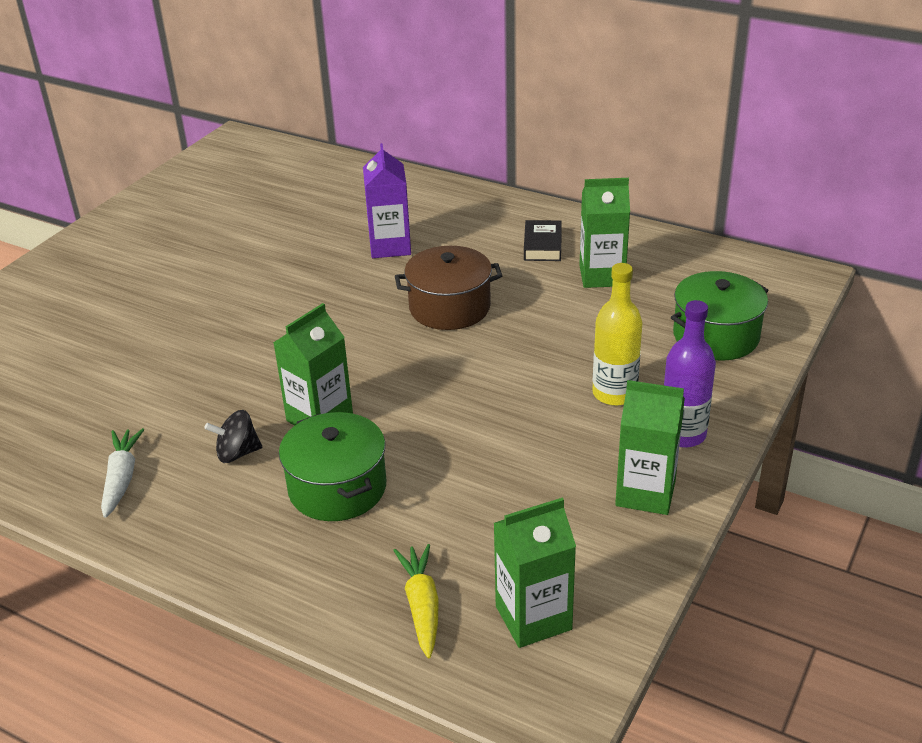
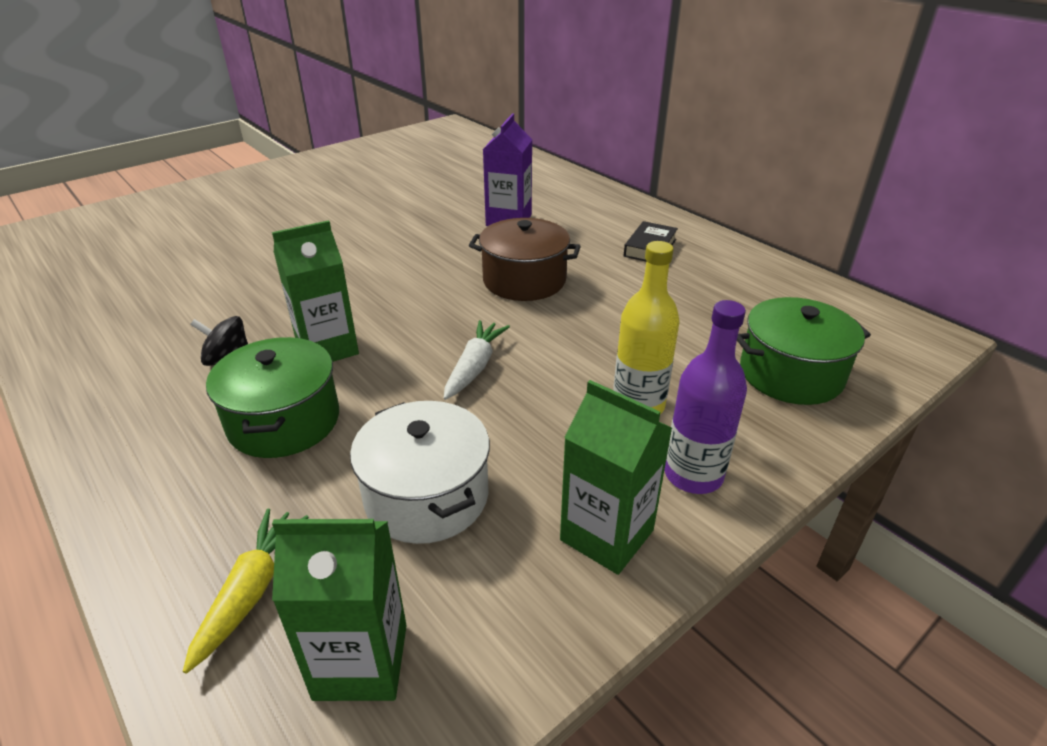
camera: 20 degrees right, 0 degrees up
(122, 478) = (116, 354): white carrot -> white carrot (475, 367)
(499, 507) = (427, 496): none -> white pot
(602, 276) = (694, 286): green carton -> none

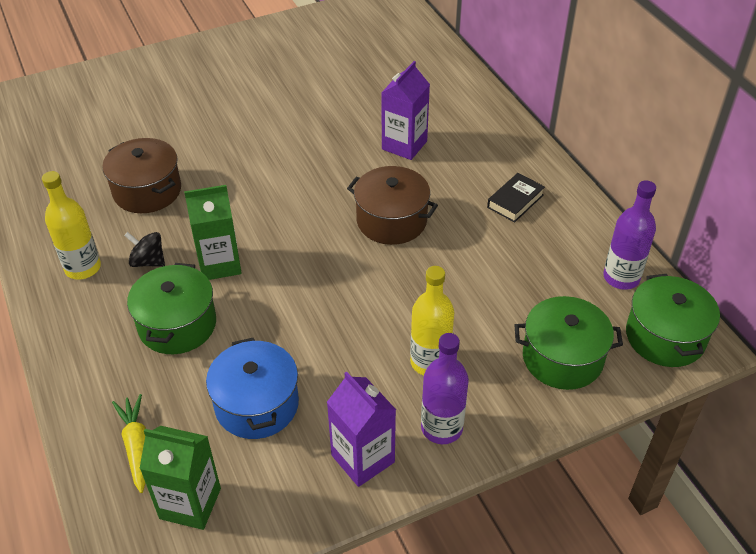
camera: 15 degrees right, 10 degrees up
(134, 380) = (83, 268): none -> yellow bottle
(215, 293) = (147, 191): none -> brown pot
(251, 591) = (137, 446): yellow carrot -> yellow carrot turned 45 degrees counterclockwise
(427, 496) = (257, 404): white pot -> blue pot
(475, 367) = (322, 303): white carrot -> none
(606, 535) = (363, 458): green carton -> purple carton
(801, 293) = (621, 277): none -> purple bottle
(885, 336) = (665, 336): none -> green pot

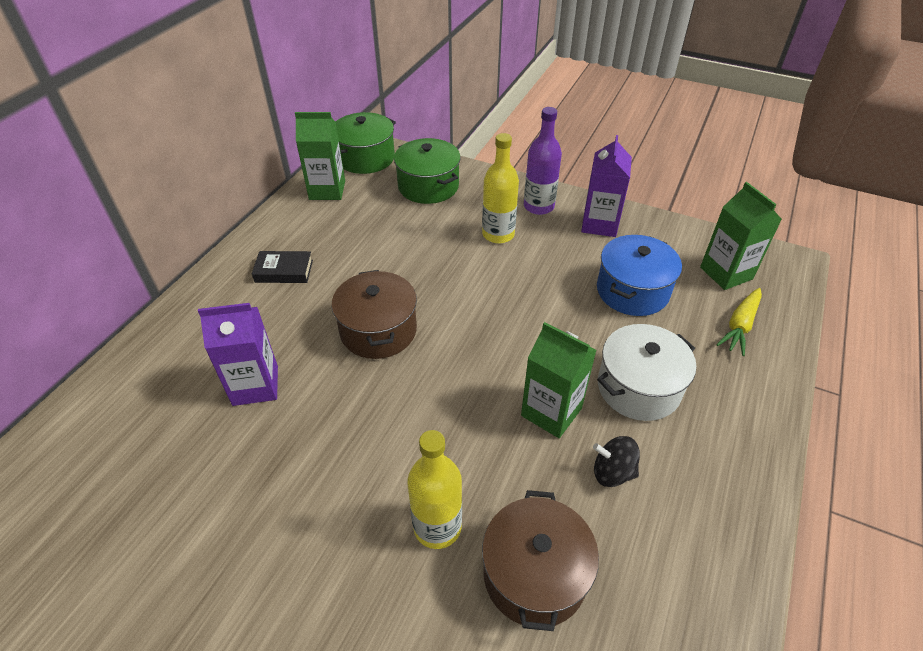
camera: 130 degrees left, 0 degrees up
(83, 268) = (685, 525): yellow bottle -> yellow bottle (437, 527)
(148, 261) = (612, 472): black spinning top -> black spinning top turned 120 degrees clockwise
(177, 324) = (638, 387): green pot -> white pot
(621, 277) = (327, 190): purple bottle -> green carton

